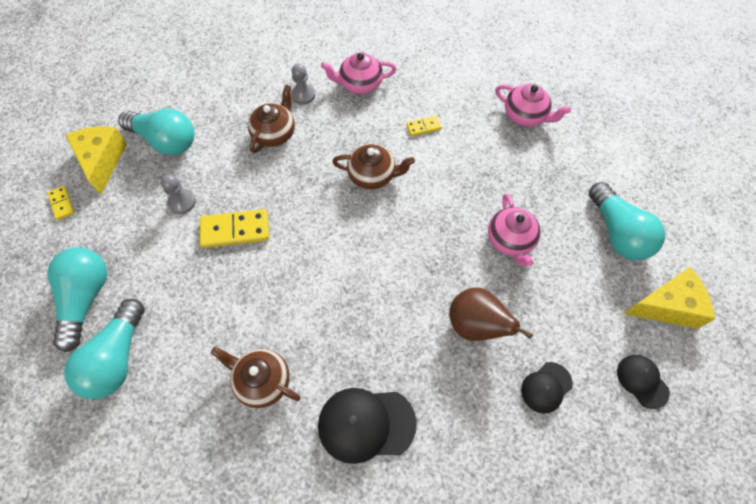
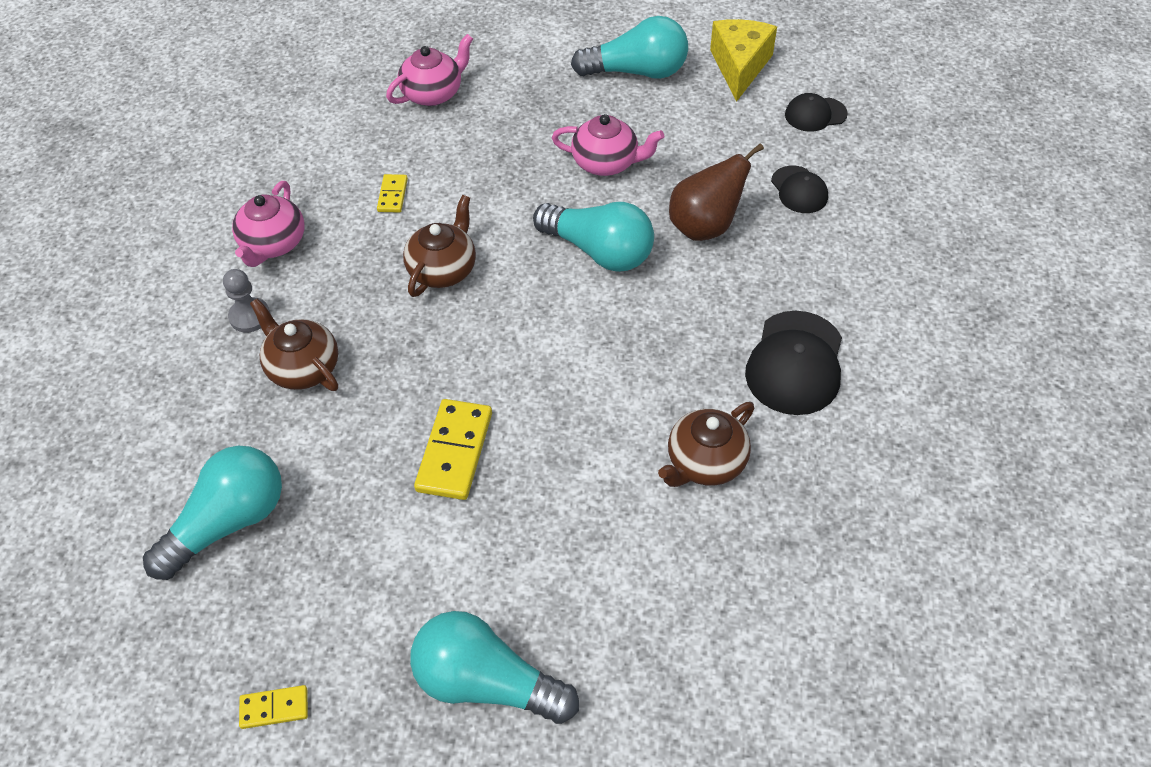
camera: 70 degrees left, 10 degrees down
(102, 161) = (215, 630): yellow cheese -> none
(117, 358) = (609, 645): turquoise light bulb -> turquoise light bulb (599, 251)
(182, 202) = (368, 516): grey pawn -> none

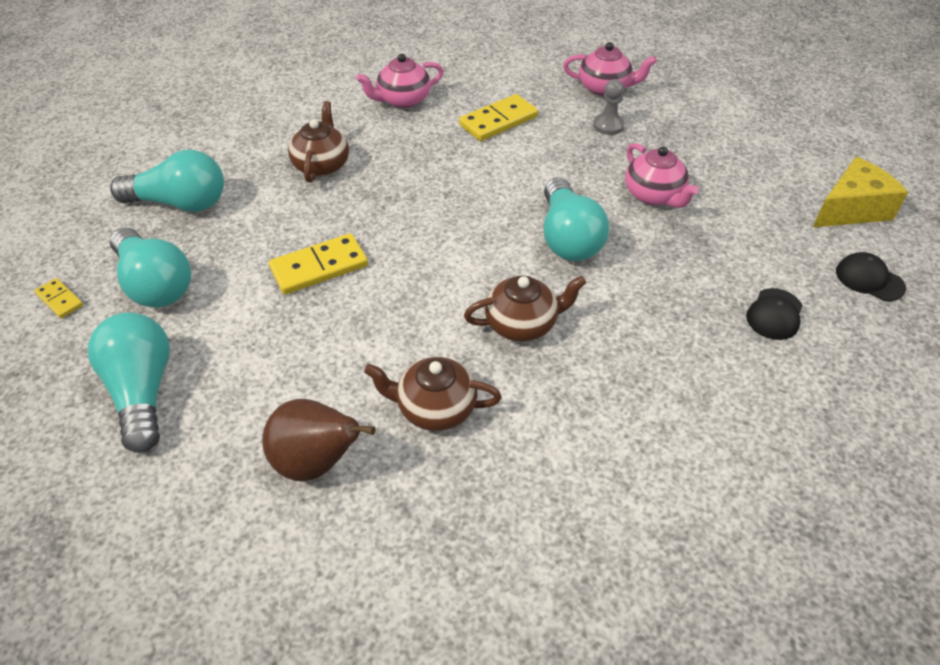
camera: 50 degrees right, 5 degrees down
(249, 316) = (339, 123): grey pawn -> grey pawn (608, 125)
(393, 195) = (498, 121): yellow domino -> yellow domino, size x1.85
(443, 269) = (464, 176): brown teapot -> brown teapot (522, 324)
(637, 72) = (761, 161): turquoise light bulb -> turquoise light bulb (155, 284)
(705, 227) = (663, 280): brown pear -> brown pear (317, 462)
(795, 363) = (591, 412): black cap -> none

